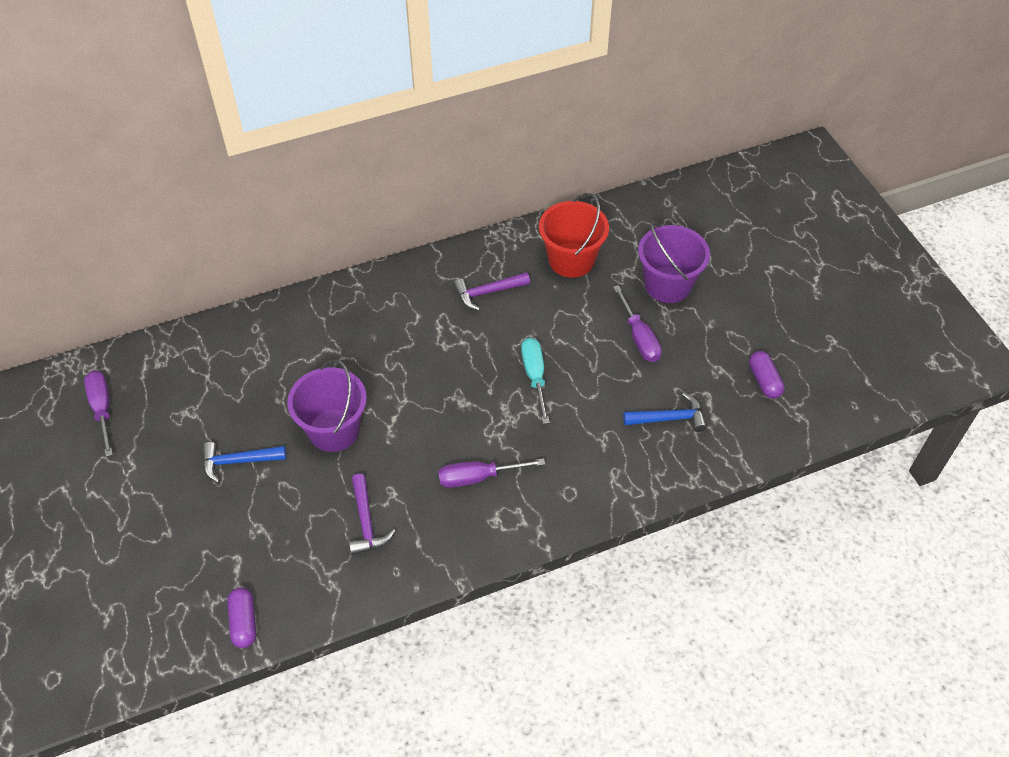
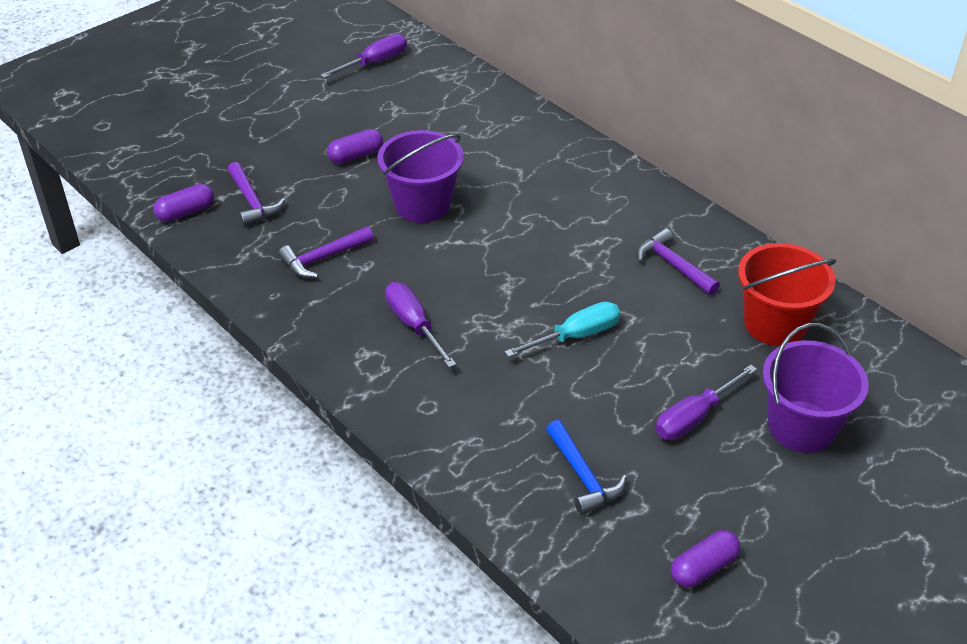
camera: 70 degrees right, 10 degrees down
(238, 462) = (356, 155): blue hammer -> purple capsule
(259, 561) = (252, 202): none -> purple hammer

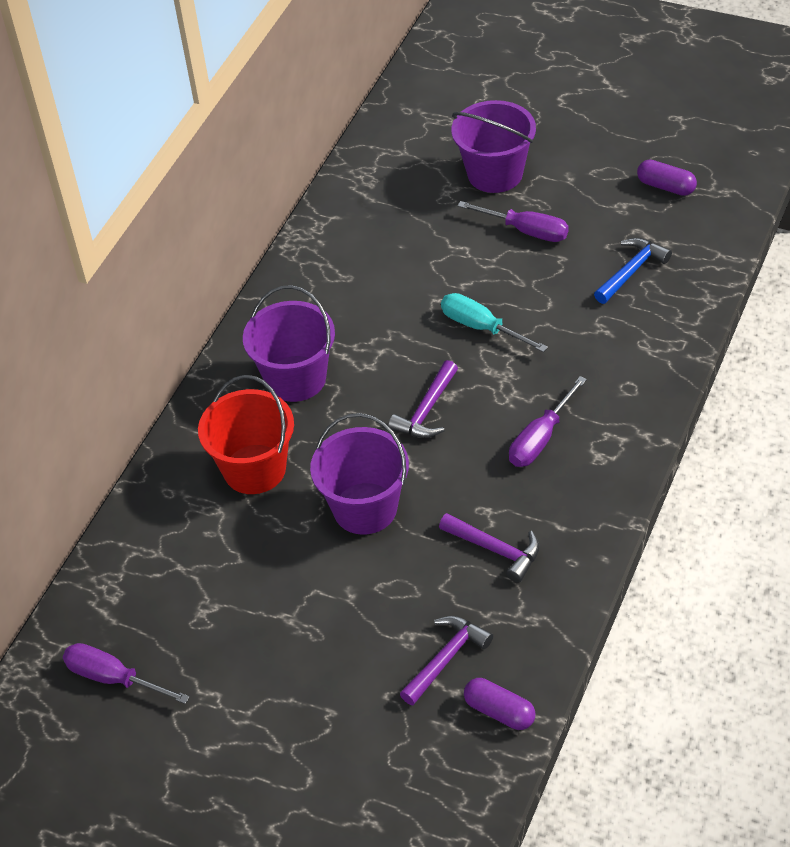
camera: 110 degrees left, 5 degrees up
(356, 155) = (313, 605): purple capsule -> none
(590, 207) = (296, 379): none -> purple bucket
(673, 265) = (348, 296): purple hammer -> purple hammer (427, 411)
(775, 324) = (386, 215): red bucket -> red bucket (254, 469)

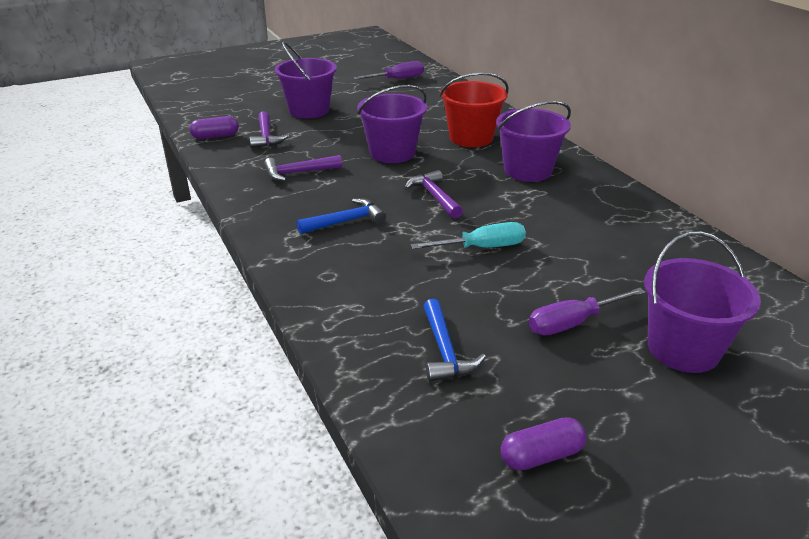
camera: 125 degrees right, 15 degrees down
(326, 686) = (309, 110): none -> purple bucket
(541, 438) = (346, 221): purple screwdriver -> blue hammer

